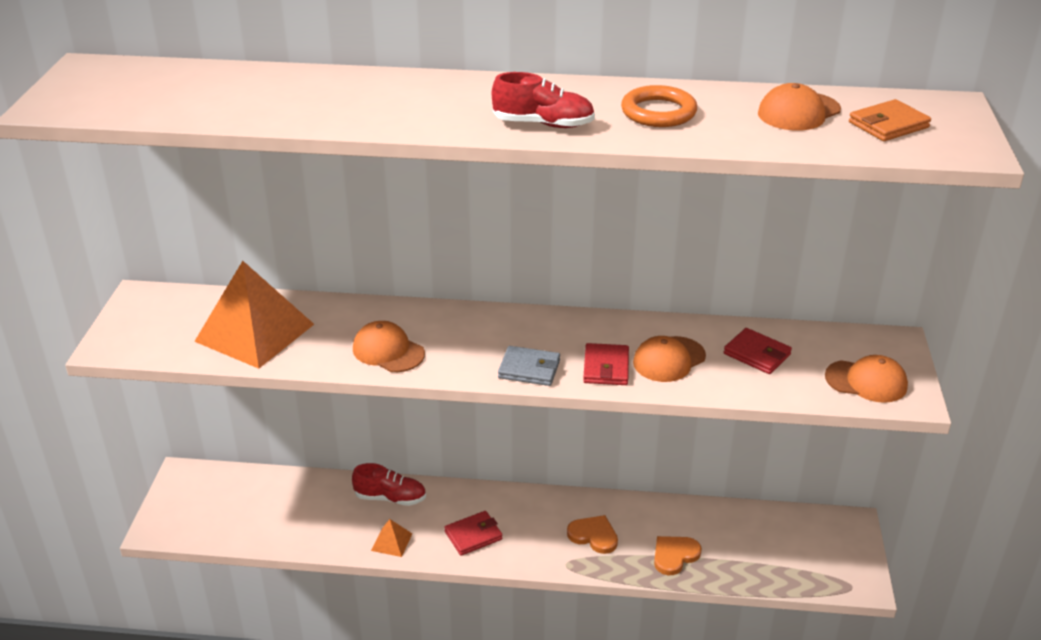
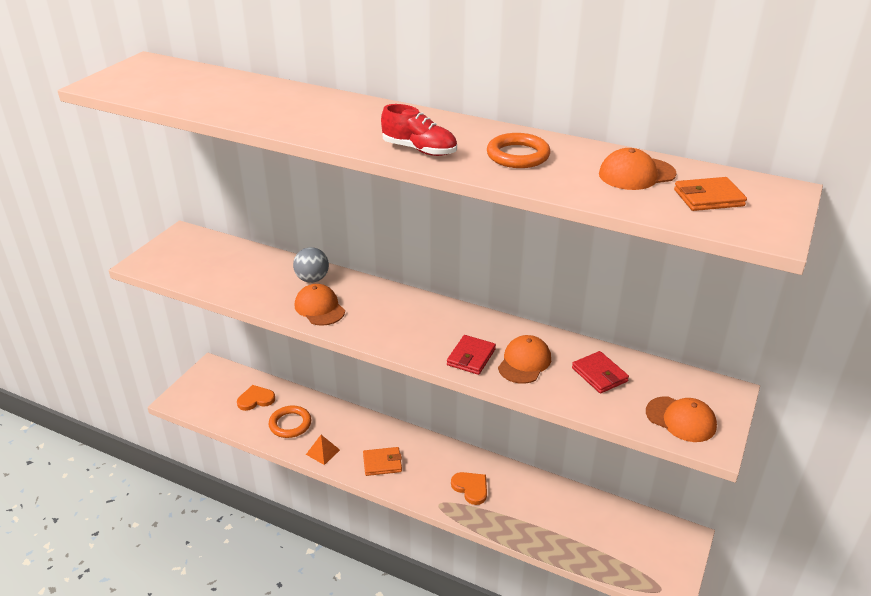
camera: 20 degrees right, 0 degrees up
(254, 332) = (238, 274): orange pyramid -> none
(331, 519) = (290, 424): none -> orange ring
(356, 318) = (312, 279): none -> grey ball
(390, 498) = (338, 419): red shoe -> none
(473, 535) = (382, 463): red wallet -> orange wallet
(529, 369) = (412, 345): grey wallet -> none
(669, 359) = (524, 362): orange cap -> orange cap turned 135 degrees clockwise
(674, 555) = (526, 521): orange heart -> orange heart (256, 399)

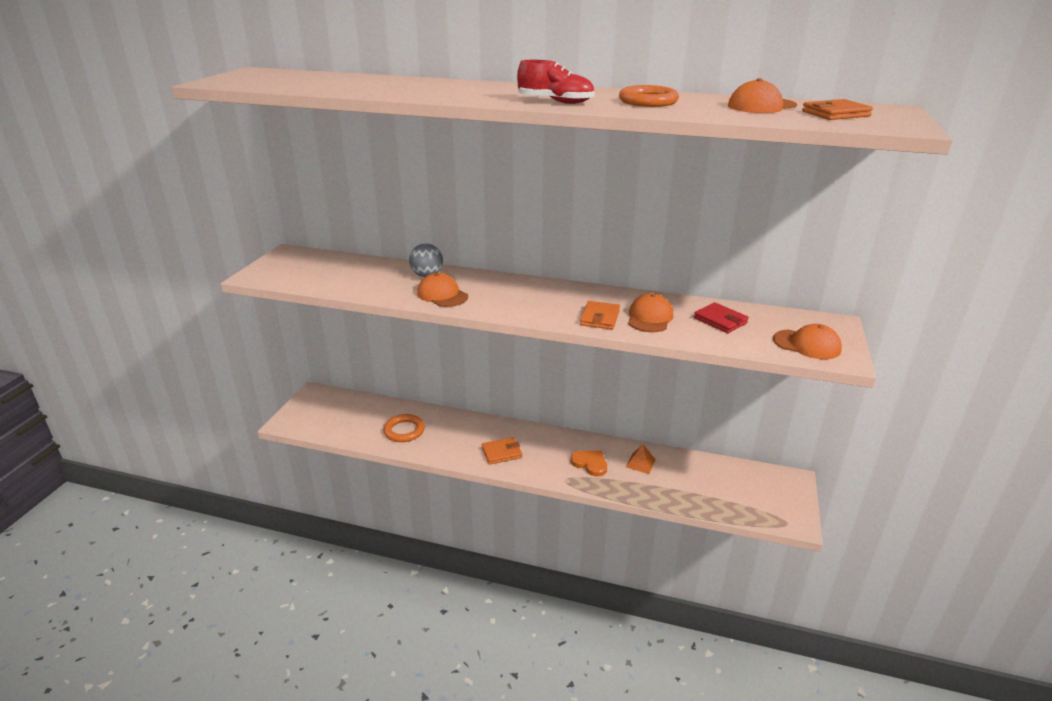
camera: 10 degrees left, 5 degrees down
(256, 399) = (365, 414): orange heart -> none
(323, 452) = (442, 450): orange pyramid -> orange pyramid (640, 463)
(471, 357) = (600, 318): red wallet -> orange wallet

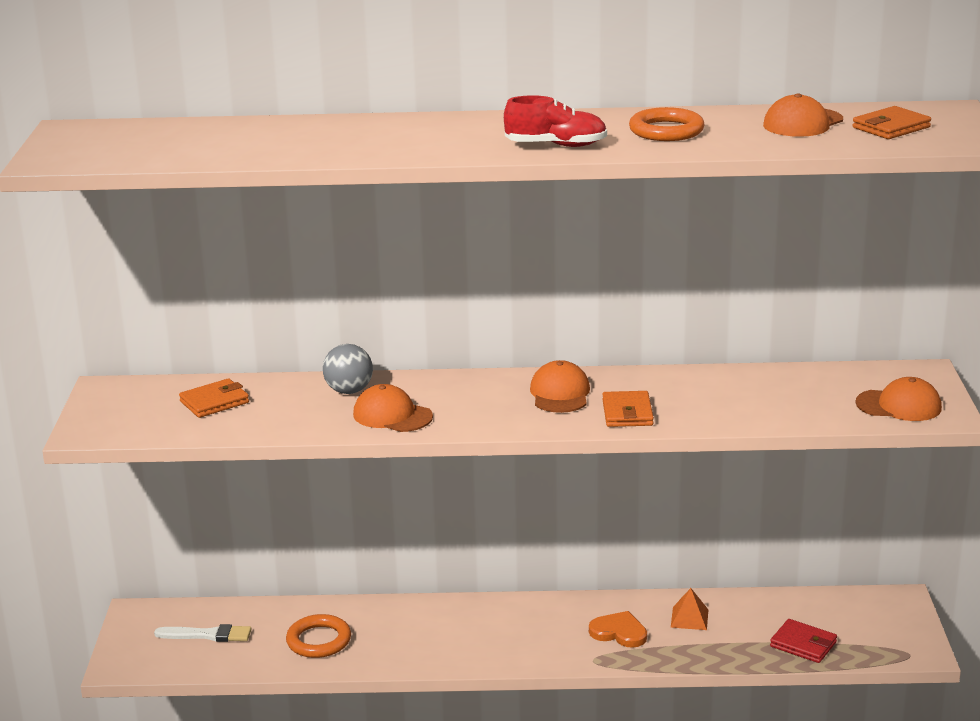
camera: 15 degrees left, 5 degrees down
(344, 414) = (207, 635): none -> white brush
(501, 453) = (484, 642): orange wallet -> orange wallet (214, 402)
(650, 317) = (691, 402): orange cap -> orange cap (560, 393)
(720, 320) = (782, 391): red wallet -> red wallet (803, 644)

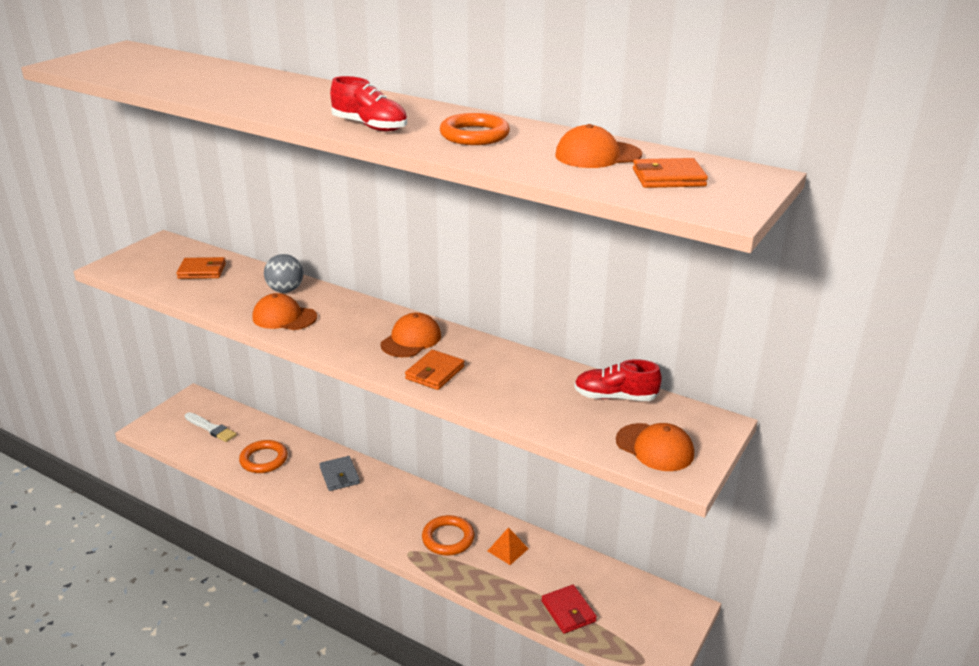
camera: 30 degrees right, 5 degrees up
(392, 415) = (284, 317): orange cap -> orange cap turned 45 degrees counterclockwise
(430, 622) = (339, 476): none -> grey wallet
(619, 632) = (448, 538): orange heart -> orange ring
(815, 379) = (615, 397): none -> red shoe

